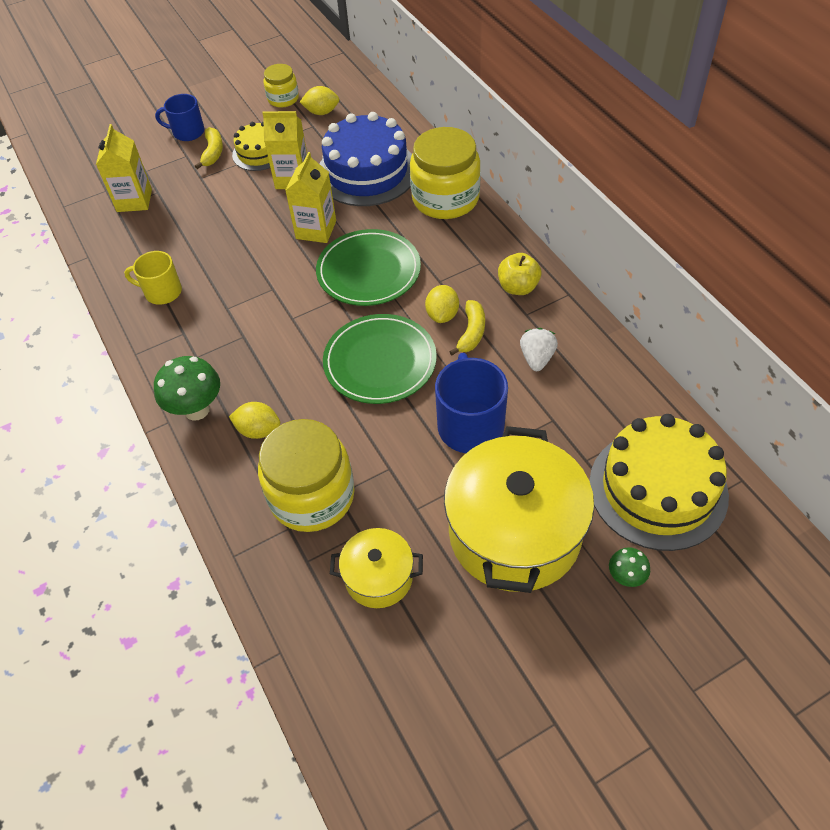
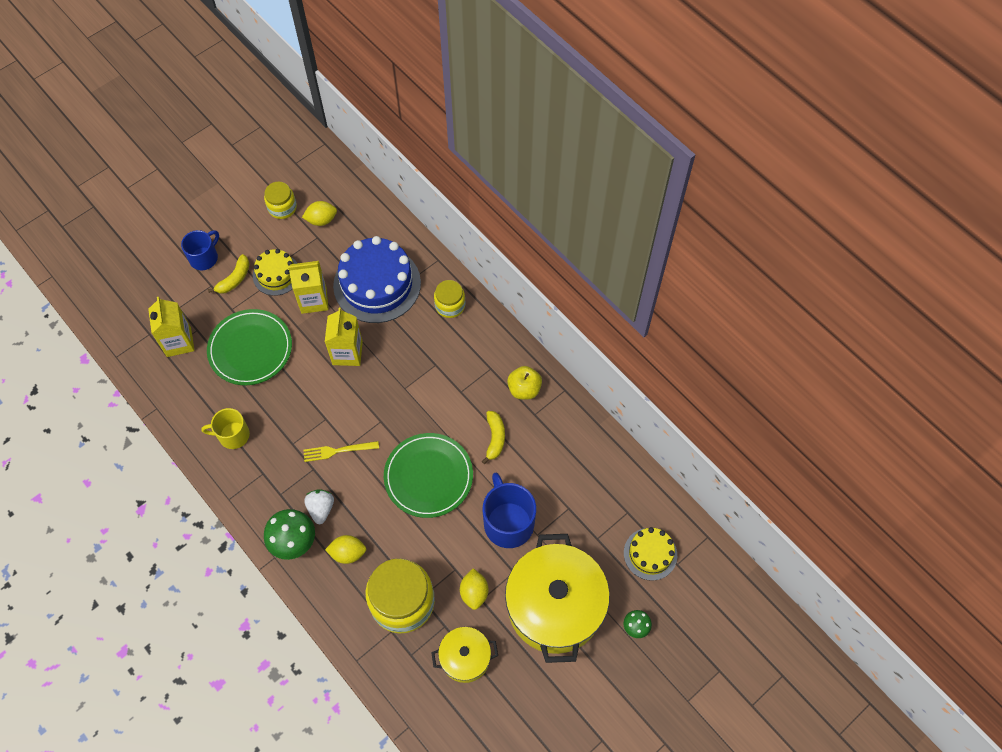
camera: 15 degrees left, 10 degrees up
(187, 132) = (204, 258): blue mug -> blue mug turned 135 degrees clockwise
(213, 153) = (234, 279): yellow banana -> yellow banana turned 45 degrees clockwise
(278, 322) = (338, 451): none -> yellow fork
(368, 271) = (401, 390): green plate -> green plate (250, 349)
(442, 315) = (469, 424): yellow lemon -> yellow lemon (474, 592)
(445, 199) = (450, 305): yellow jar -> yellow jar, size x0.53
(537, 358) = (549, 455): white strawberry -> white strawberry (321, 508)
(658, 489) = (650, 554): yellow cake -> yellow cake, size x0.55

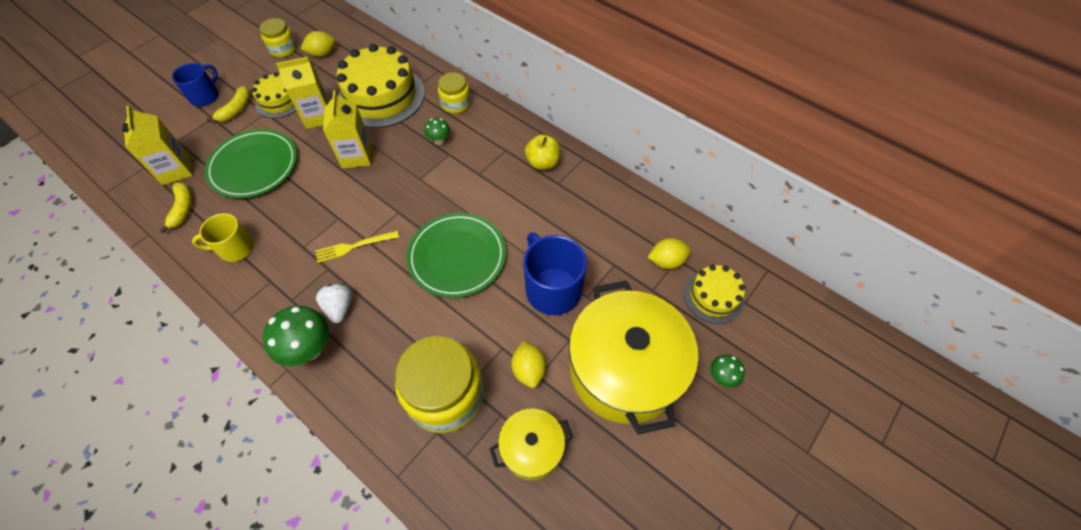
camera: 10 degrees left, 5 degrees down
(348, 553) = (375, 350): yellow lemon -> yellow lemon (666, 261)
(377, 284) = (381, 96): blue cake -> yellow cake
(428, 347) = (439, 141): none -> green mushroom
(495, 438) = (522, 210): yellow banana -> yellow banana (183, 209)

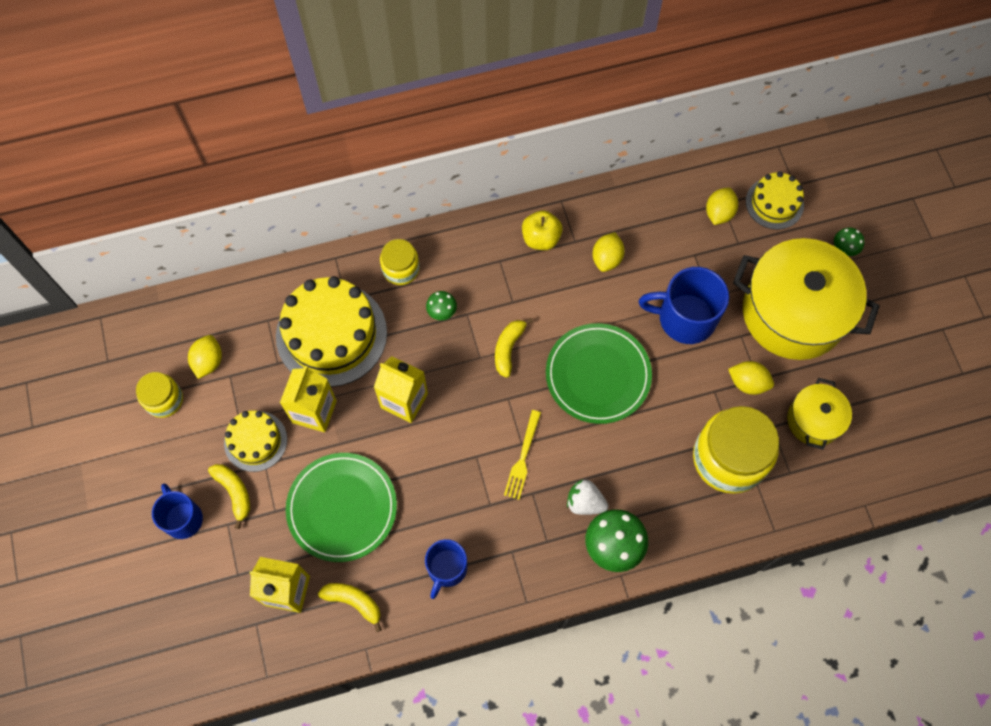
camera: 55 degrees left, 10 degrees up
(235, 248) = (446, 568): yellow mug -> blue mug
(439, 191) = (508, 348): none -> yellow banana
(560, 209) = (607, 259): none -> yellow lemon

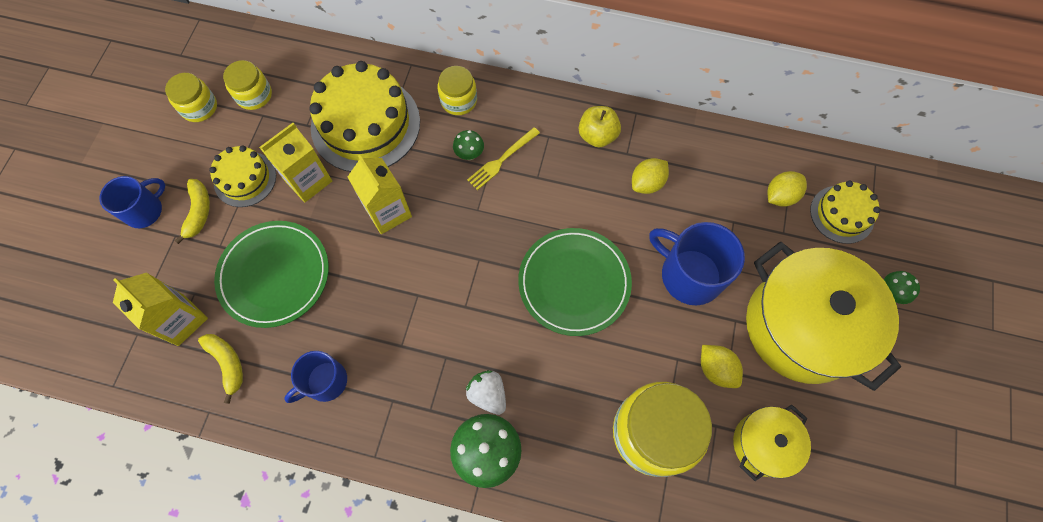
camera: 30 degrees right, 0 degrees up
(183, 518) = (145, 210): blue mug -> blue mug turned 45 degrees clockwise
(208, 361) = (254, 95): yellow lemon -> yellow jar
(508, 348) = (507, 215): yellow banana -> none
(522, 458) = (457, 320): yellow fork -> yellow fork (502, 160)

